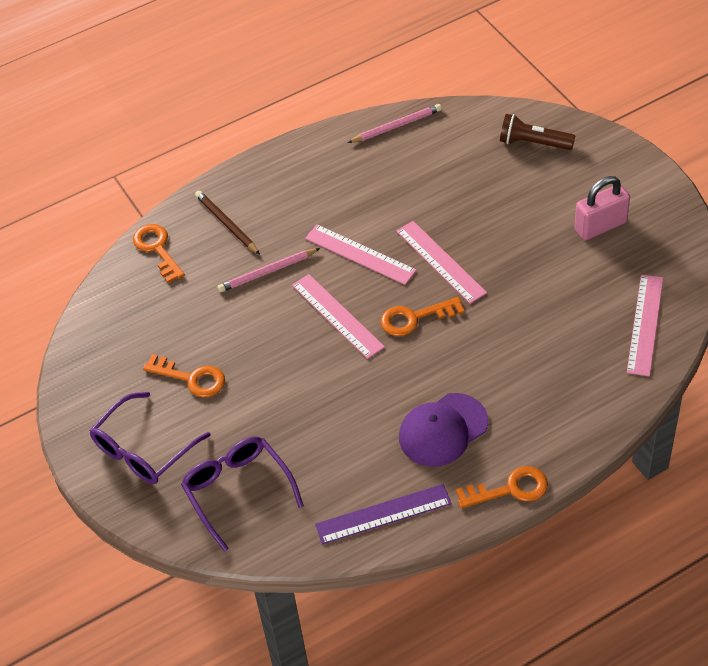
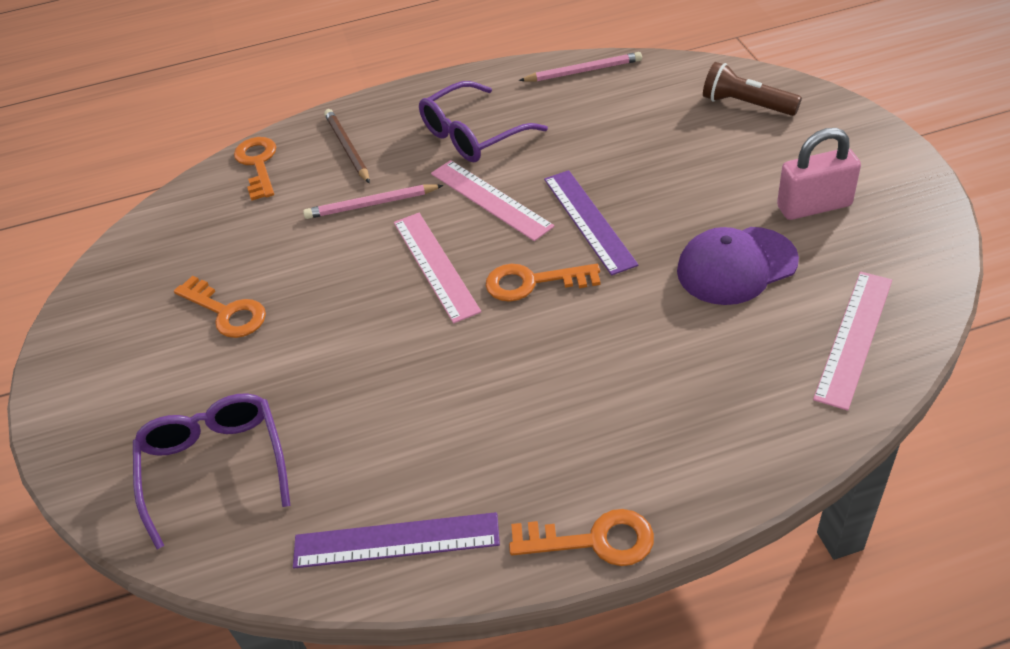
camera: 15 degrees right, 5 degrees down
(143, 449) = (126, 390): purple glasses -> purple glasses (473, 135)
(441, 261) = (589, 220): pink ruler -> purple ruler
(443, 430) = (522, 434): purple cap -> purple cap (736, 266)

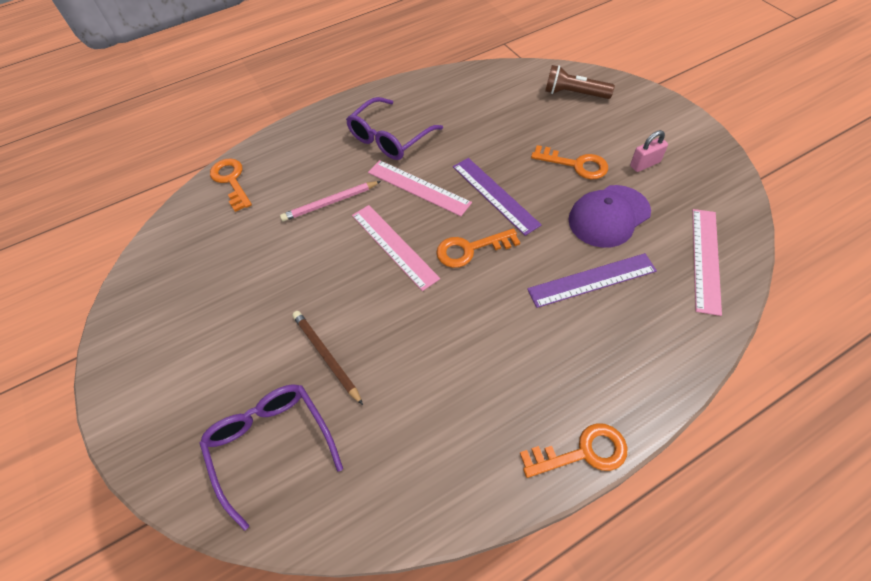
camera: 15 degrees left, 10 degrees up
(227, 312) = (242, 308): orange key -> orange key (576, 164)
(347, 148) = (298, 159): brown pencil -> brown pencil (326, 356)
(396, 540) = (435, 482): purple ruler -> purple ruler (592, 280)
(583, 71) = (453, 80): pink pencil -> none
(814, 206) = (645, 164): pink padlock -> pink padlock, size x0.63

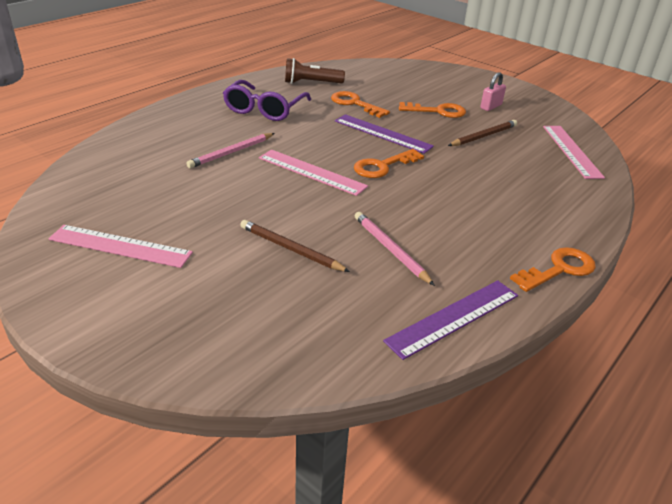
camera: 25 degrees left, 20 degrees down
(231, 181) = (116, 148): orange key -> orange key (354, 104)
(271, 445) = (271, 318): purple glasses -> none
(418, 187) = (311, 135): pink ruler -> pink ruler (120, 246)
(419, 379) = (390, 249): none -> pink pencil
(574, 94) = (409, 74): brown flashlight -> brown flashlight (311, 83)
(592, 280) = (495, 172): purple ruler -> purple ruler (453, 317)
(608, 216) = (483, 136): purple cap -> brown pencil

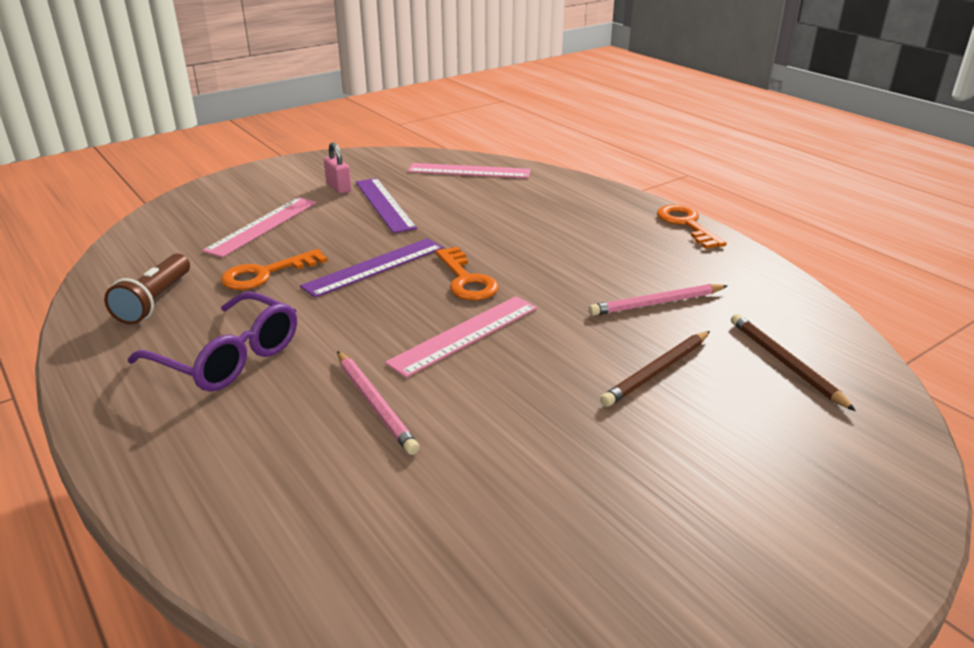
camera: 75 degrees left, 5 degrees down
(120, 246) = (652, 538): pink ruler -> pink ruler (263, 226)
(437, 111) = (330, 220): orange key -> none
(453, 317) = (770, 288): purple ruler -> purple ruler (384, 204)
(483, 136) = (414, 206): brown pencil -> brown pencil (785, 363)

